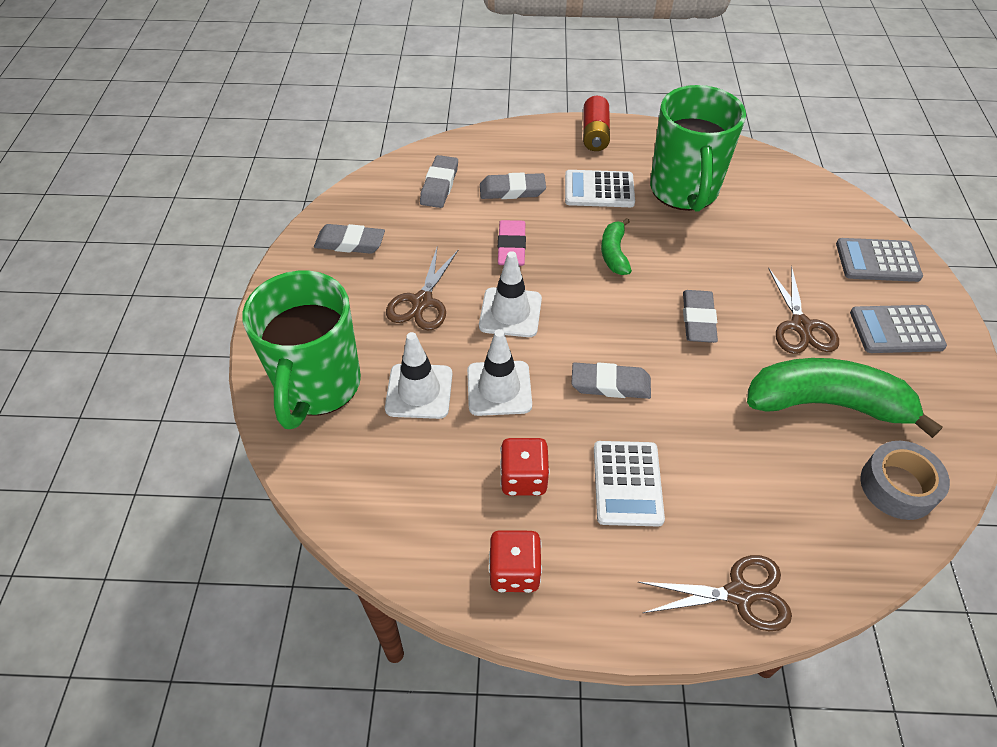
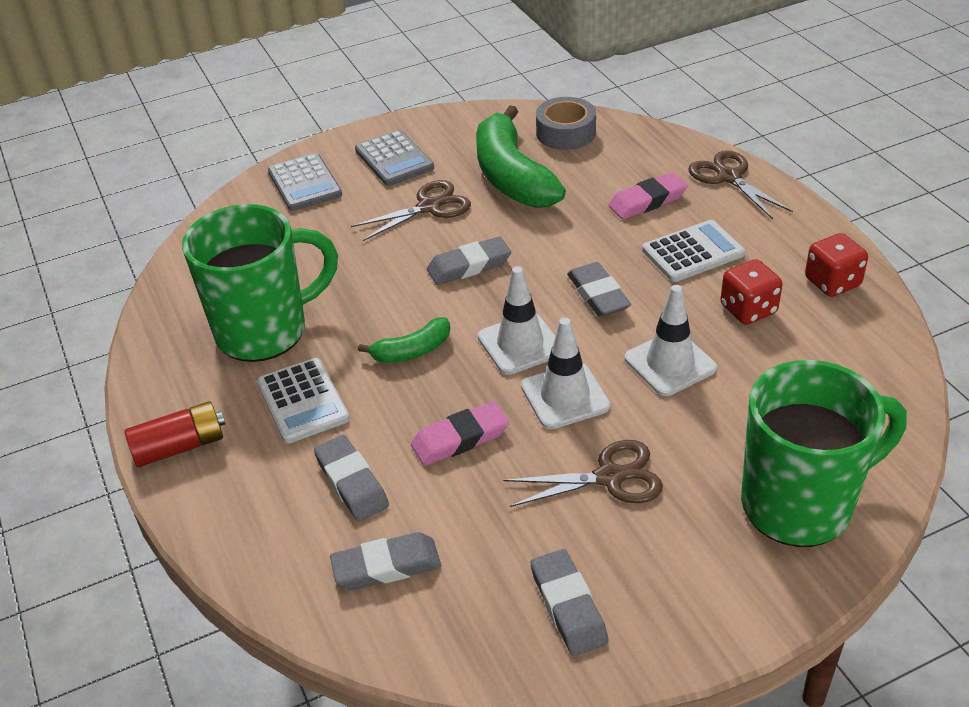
camera: 115 degrees left, 10 degrees down
(419, 391) = (728, 419): white traffic cone -> white traffic cone (520, 344)
(730, 492) = (647, 201): none -> pink eraser

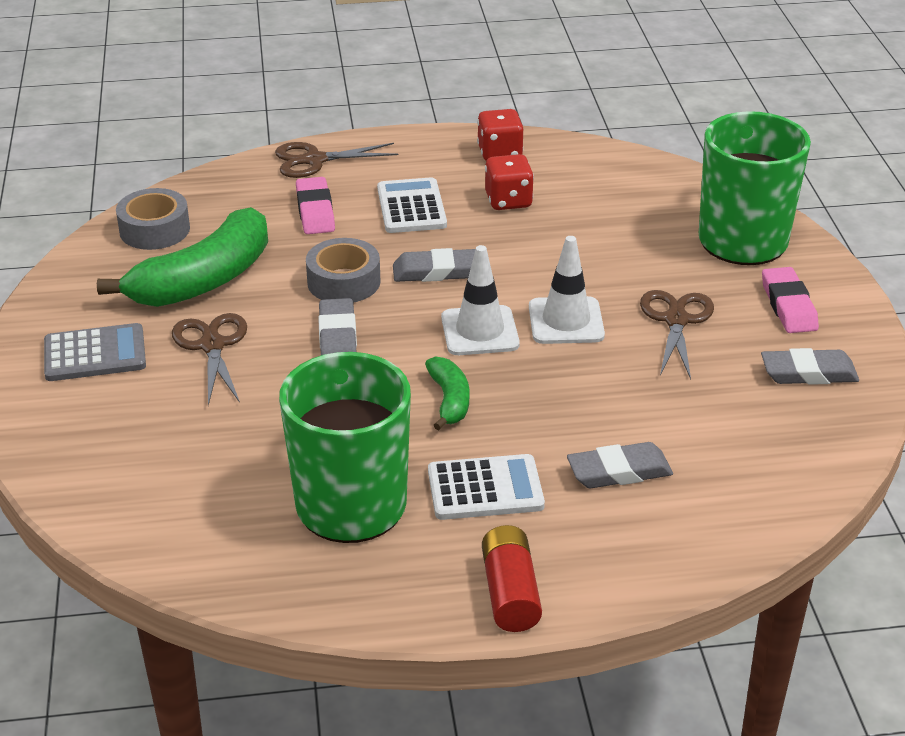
camera: 75 degrees left, 5 degrees down
(305, 183) = (82, 432): grey calculator -> none
(386, 566) = (733, 466): grey eraser -> none
(460, 438) = (591, 393): pink eraser -> pink eraser (788, 305)
(512, 176) = (204, 280): green banana -> green banana turned 45 degrees counterclockwise
(550, 246) = (343, 282): none -> grey tape
(670, 363) = (554, 256): white traffic cone -> none

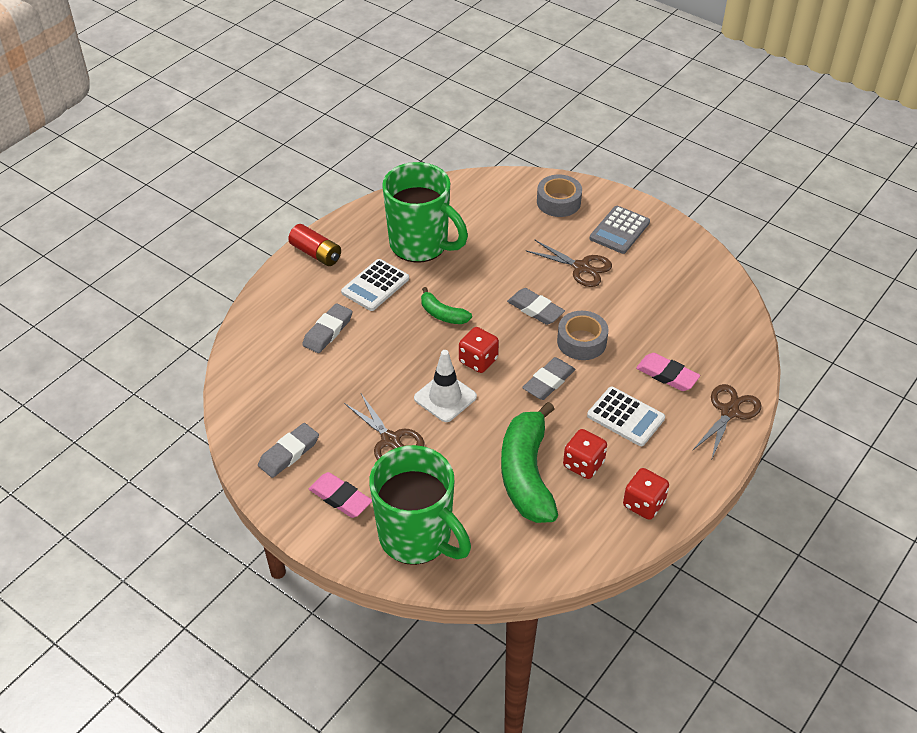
camera: 135 degrees right, 10 degrees up
(154, 230) = (716, 304): grey tape -> grey tape (558, 202)
(204, 280) = (643, 295): green banana -> green banana (527, 474)
(480, 331) = (478, 360): white traffic cone -> red dice

